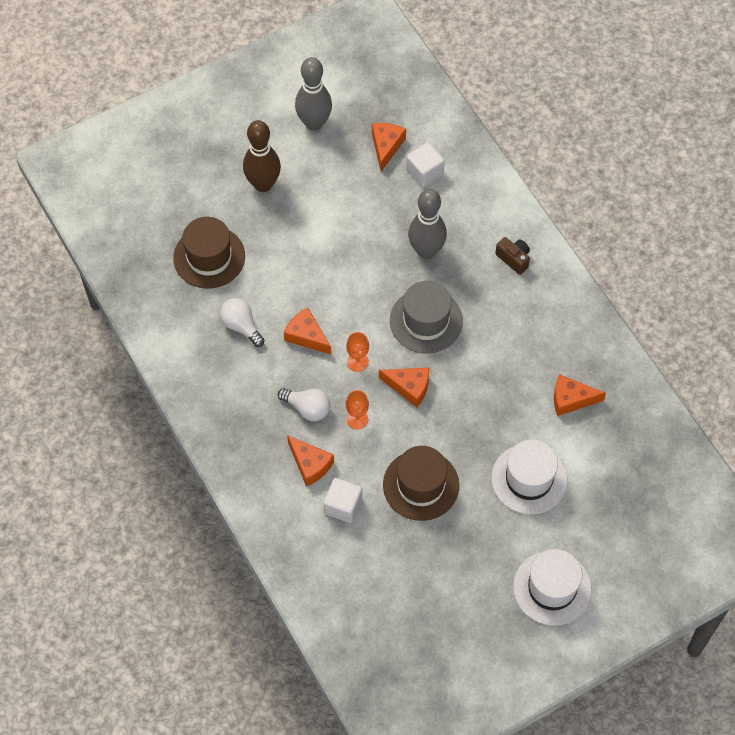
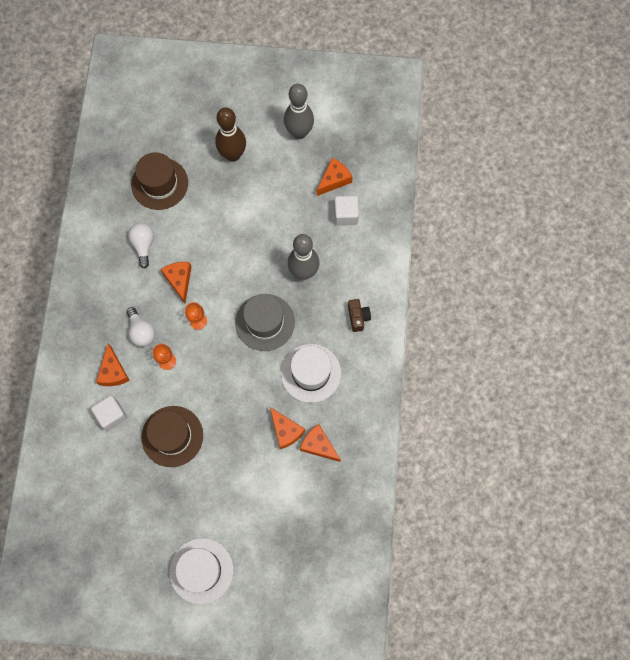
camera: 35 degrees right, 10 degrees up
(409, 387) = (218, 362): orange cheese -> orange cheese (285, 431)
(529, 479) = (246, 482): white hat -> white hat (311, 373)

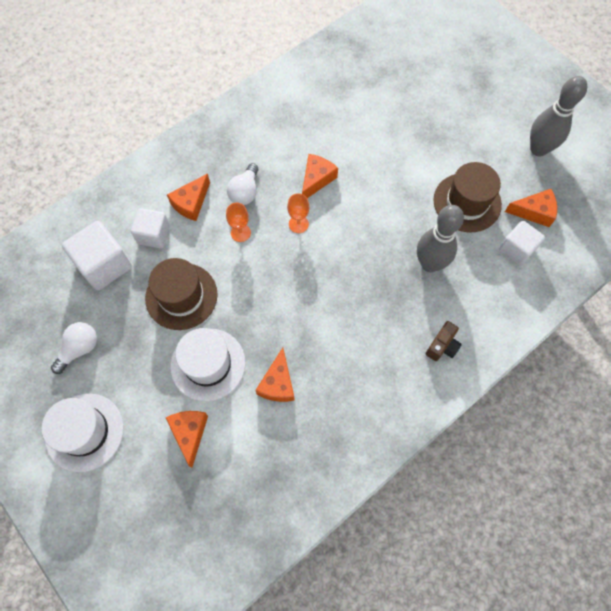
camera: 45 degrees right, 5 degrees down
(101, 465) = (104, 265): none -> white cube
(143, 245) = (316, 129): white light bulb -> white light bulb (80, 349)
(159, 183) = (377, 95): brown hat -> brown hat (467, 202)
(233, 155) = (461, 121): brown bowling pin -> none
(265, 322) = (353, 275): grey hat -> none
(311, 373) = (350, 355): white hat -> white hat (208, 364)
(318, 445) = (293, 425): orange cheese -> orange cheese (189, 433)

